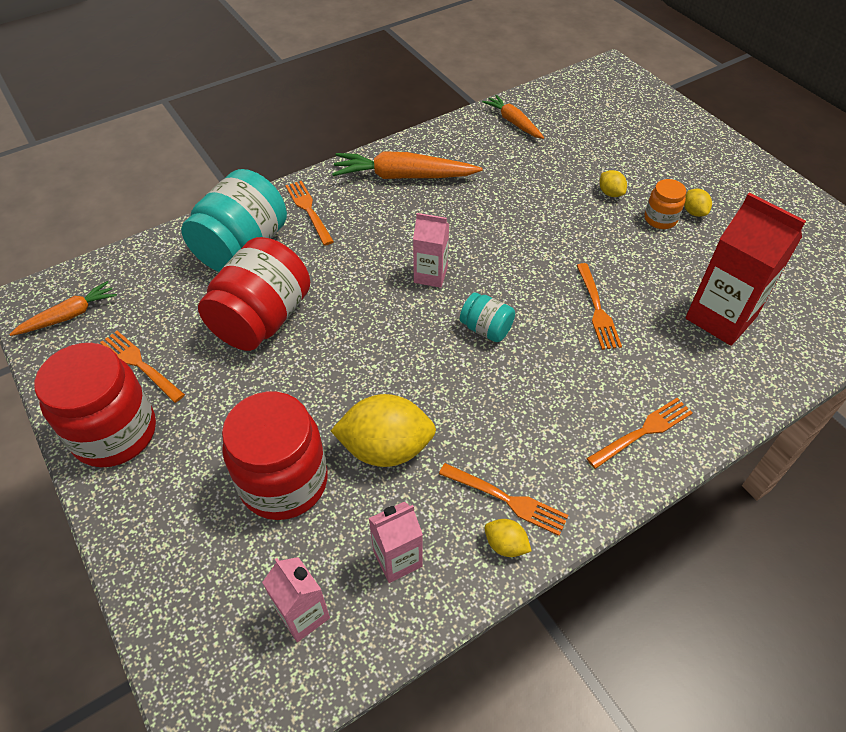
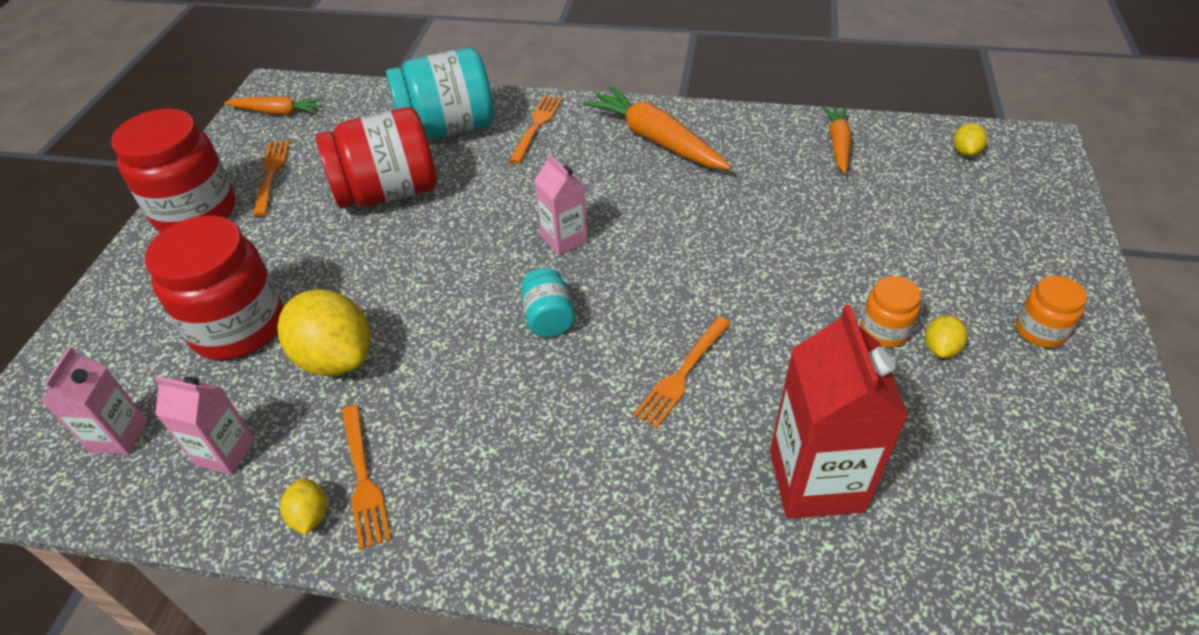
camera: 45 degrees right, 5 degrees down
(610, 193) = (857, 270): yellow lemon -> yellow lemon (965, 152)
(643, 432) = (565, 525): orange fork -> none
(722, 175) = (1040, 331): none -> orange jar

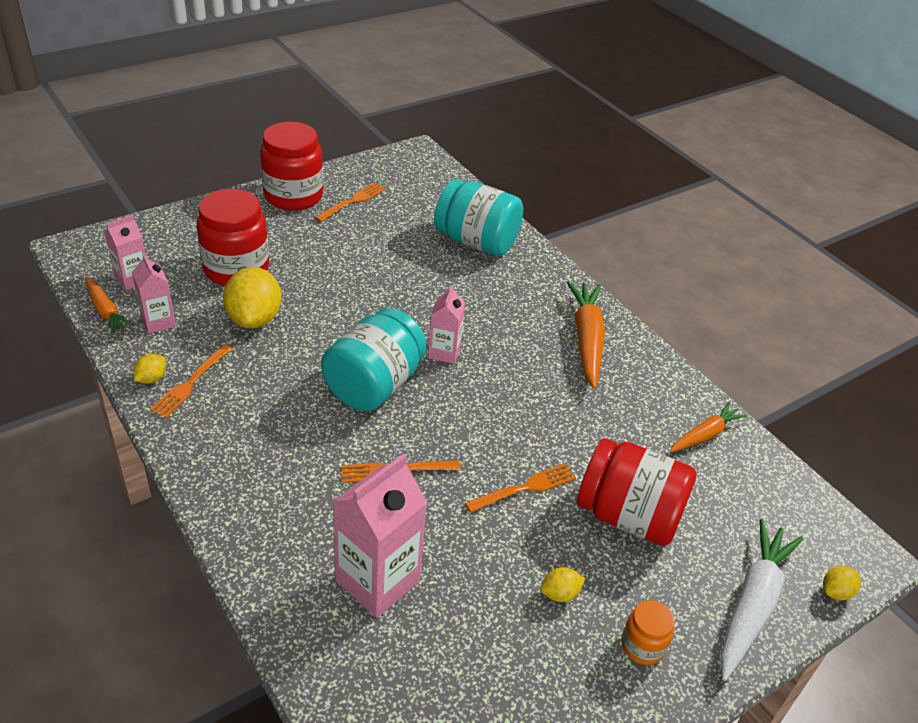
camera: 40 degrees right, 5 degrees down
(277, 112) = (402, 168): orange carrot -> orange carrot (106, 311)
(388, 192) = (393, 255): red jar -> red jar (628, 516)
(536, 126) = (527, 277): orange fork -> orange fork (525, 488)
(549, 318) = (374, 385): turquoise jar -> turquoise jar, size x2.04
(816, 480) = (377, 581): red carton -> pink carton
(884, 331) = (542, 554): orange jar -> none
(965, 152) = (793, 513): yellow lemon -> yellow lemon (836, 592)
(1042, 236) = (752, 604): none -> white carrot

